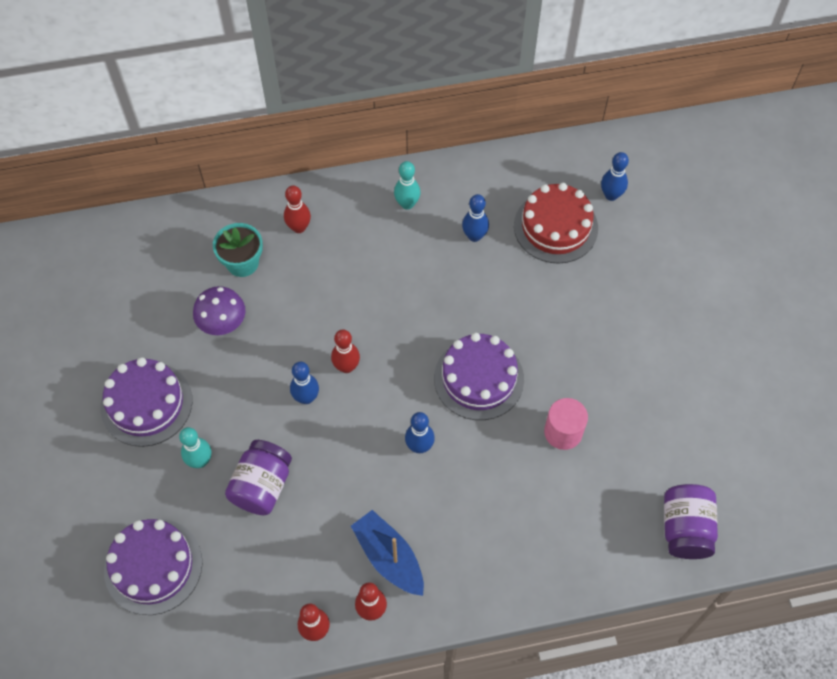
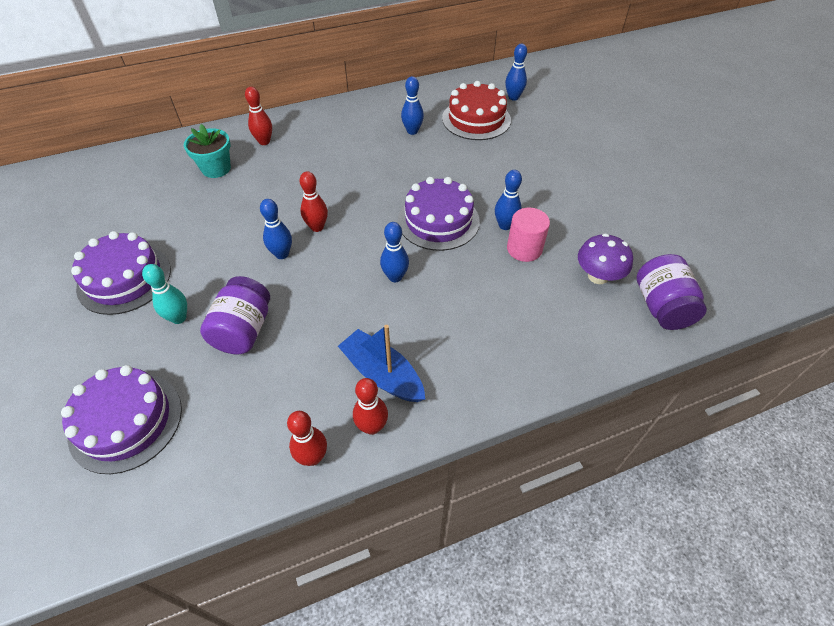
camera: 10 degrees left, 10 degrees down
(223, 323) = (199, 210): purple mushroom -> purple mushroom (598, 276)
(407, 204) = (353, 118): turquoise bowling pin -> none
(550, 397) = (505, 225): none -> blue bowling pin

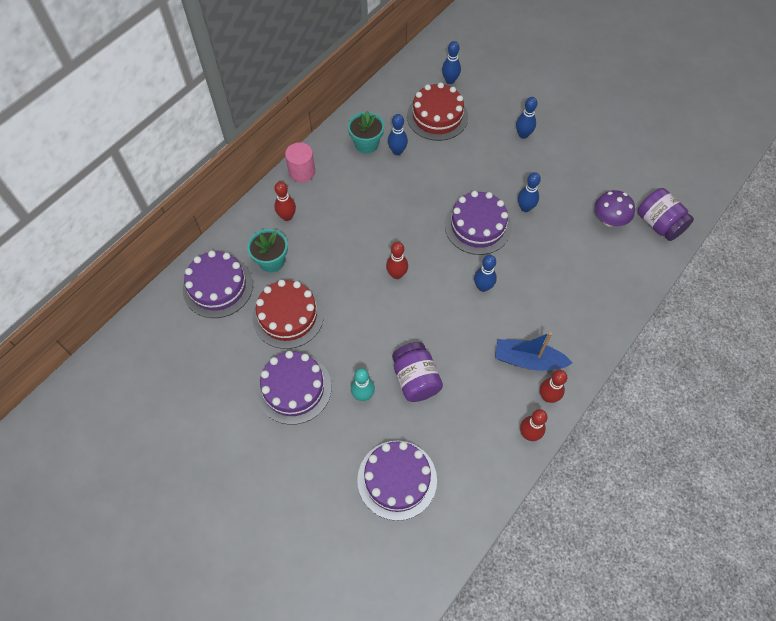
camera: 30 degrees left, 10 degrees up
(152, 168) = (218, 287): none -> purple cake
(184, 216) = (288, 316): none -> red cake
(282, 254) = (390, 309): blue bowling pin -> blue bowling pin (523, 135)
(388, 116) = (366, 144): none -> turquoise flower pot
(524, 249) = (550, 221): pink cylinder -> pink cylinder (302, 172)

